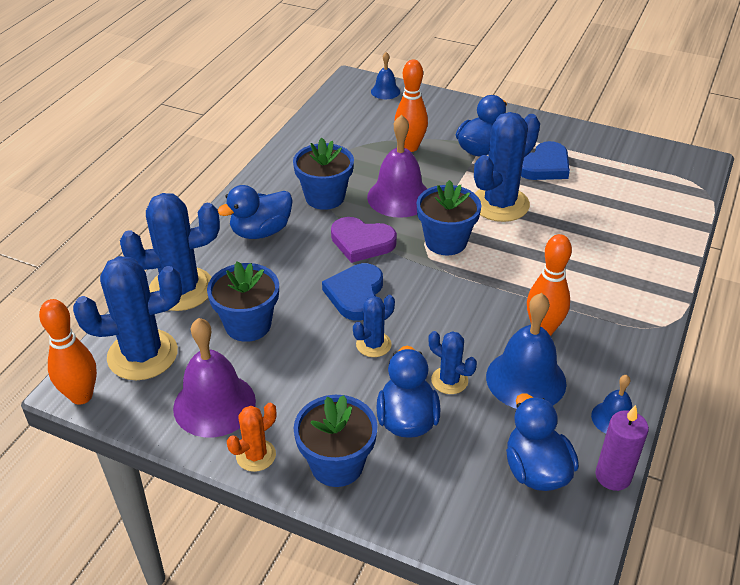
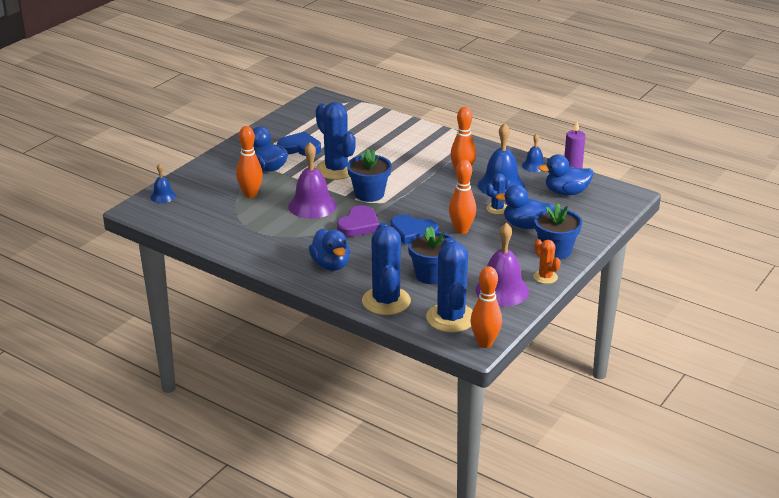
camera: 80 degrees left, 10 degrees down
(325, 197) = (299, 235): blue flower pot -> none
(373, 344) = (461, 230): blue cactus -> orange bowling pin
(544, 166) = (300, 148): blue heart -> blue heart turned 45 degrees counterclockwise

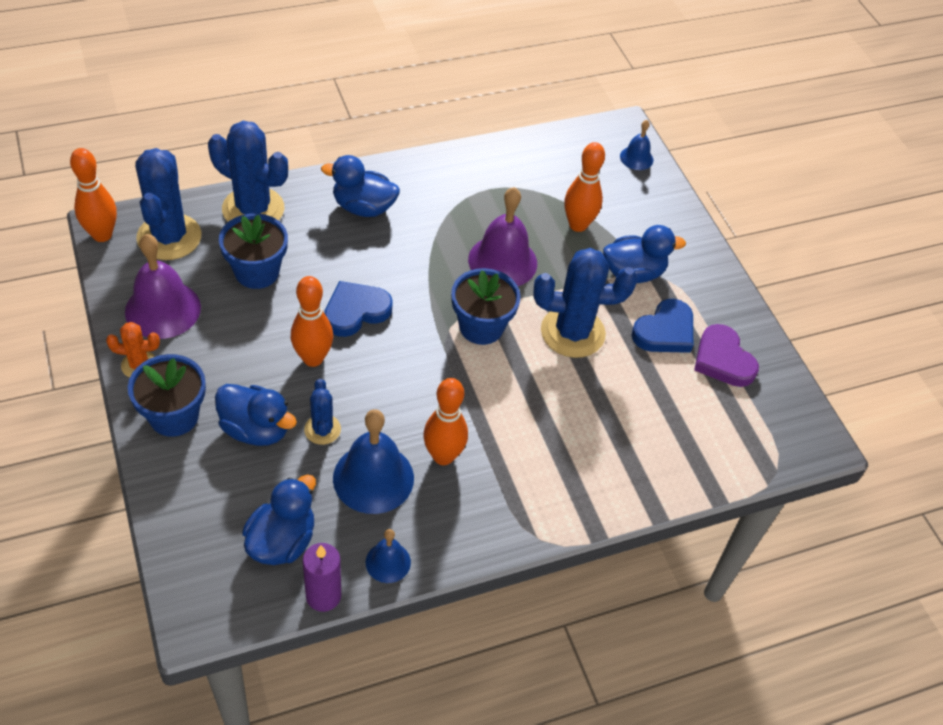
camera: 120 degrees right, 20 degrees up
(359, 225) = (419, 275): purple heart -> purple heart (723, 360)
(451, 318) = (169, 237): blue cactus -> blue cactus turned 60 degrees clockwise
(525, 225) = (256, 429): blue duck -> blue duck turned 75 degrees clockwise

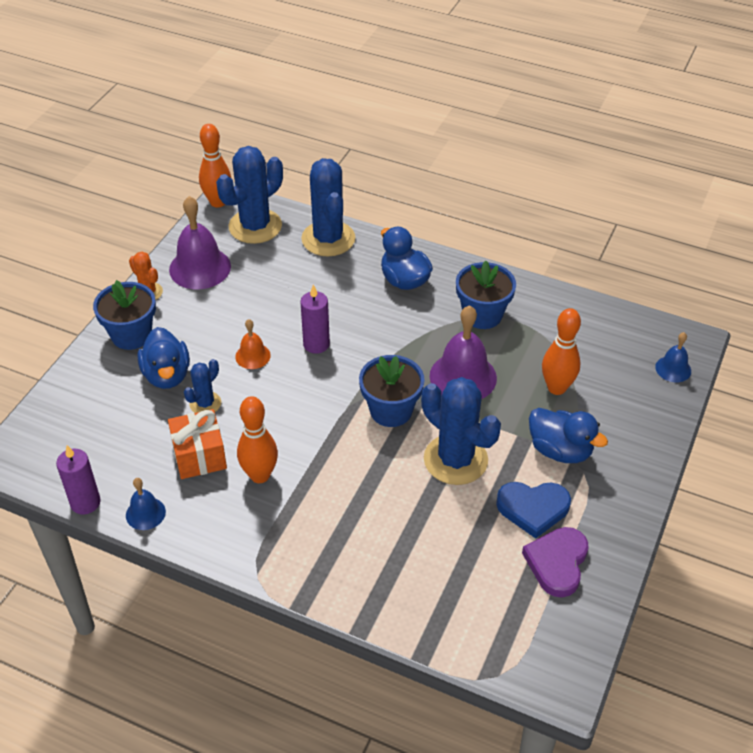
camera: 50 degrees right, 5 degrees down
(257, 272) = (283, 280): blue flower pot -> blue flower pot (482, 315)
(282, 541) = (102, 452): blue duck -> none
(313, 358) = (253, 356): orange bowling pin -> orange bell
(355, 311) = (316, 344): blue heart -> purple candle
(373, 478) = (199, 456): blue bell -> orange gift

